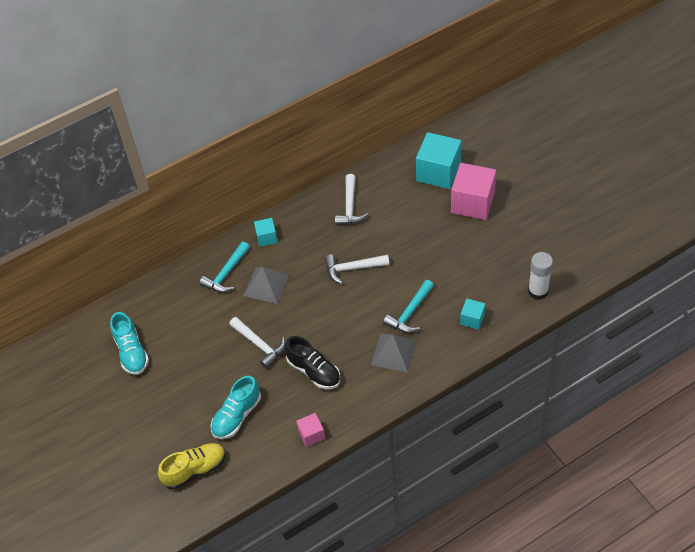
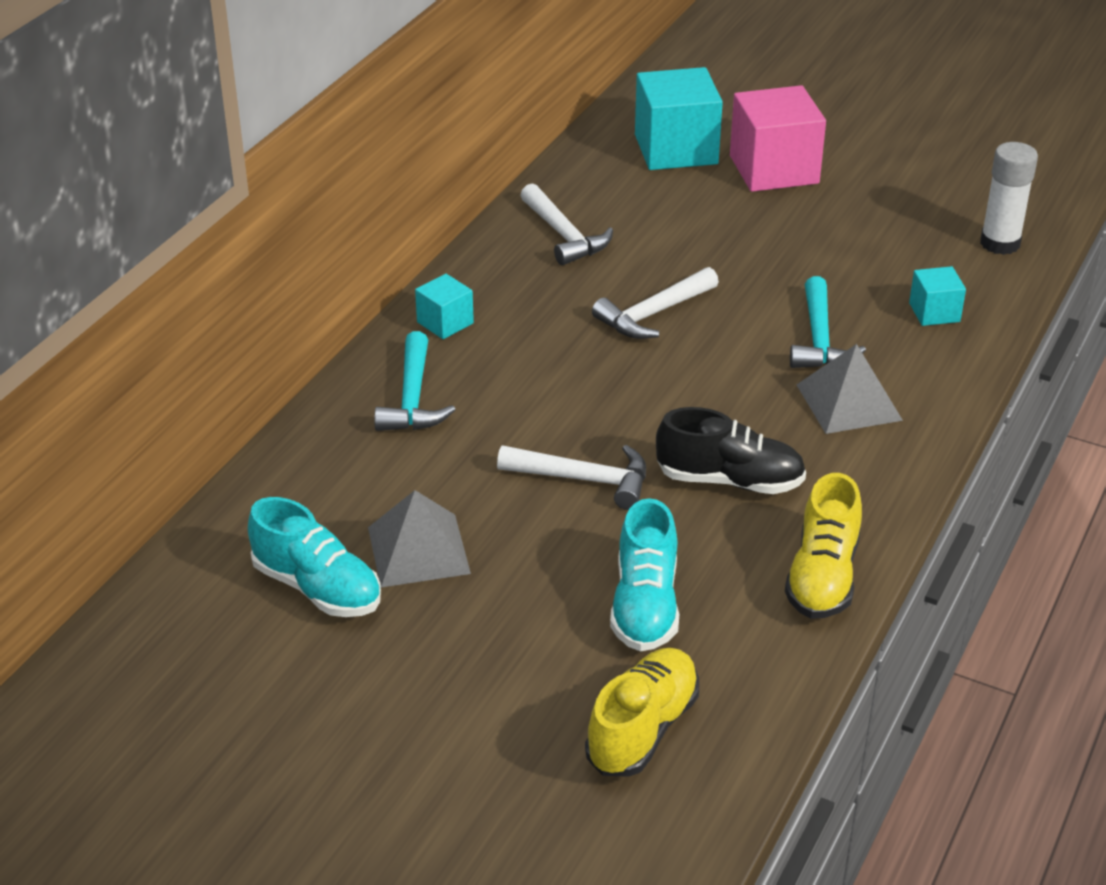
camera: 35 degrees left, 15 degrees down
(266, 285) = (510, 389): grey pyramid -> grey pyramid (418, 550)
(311, 434) = (822, 576): pink cube -> yellow shoe

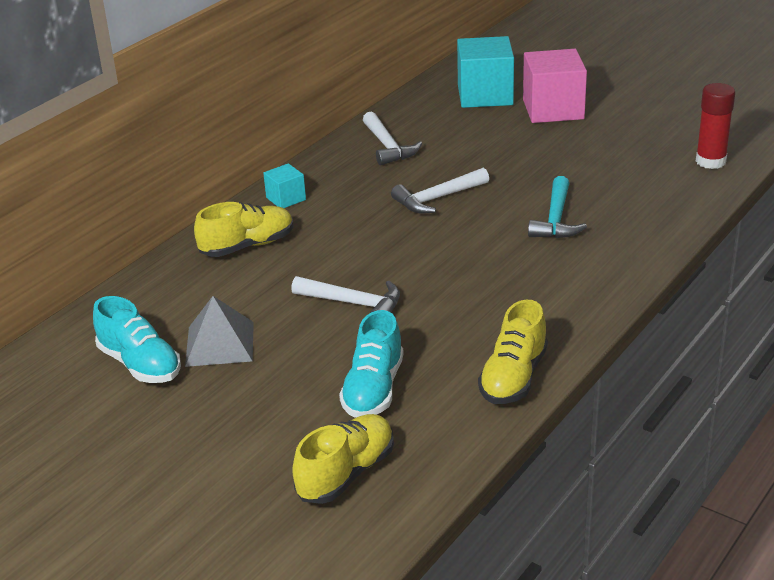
camera: 10 degrees right, 5 degrees down
(413, 399) = (247, 246): turquoise hammer -> yellow shoe
(729, 480) = (461, 309): black shoe -> none
(848, 402) = (566, 261): grey pyramid -> none
(934, 312) = (648, 205): turquoise cube -> none
(1000, 243) = (710, 161): white glue stick -> red glue stick

